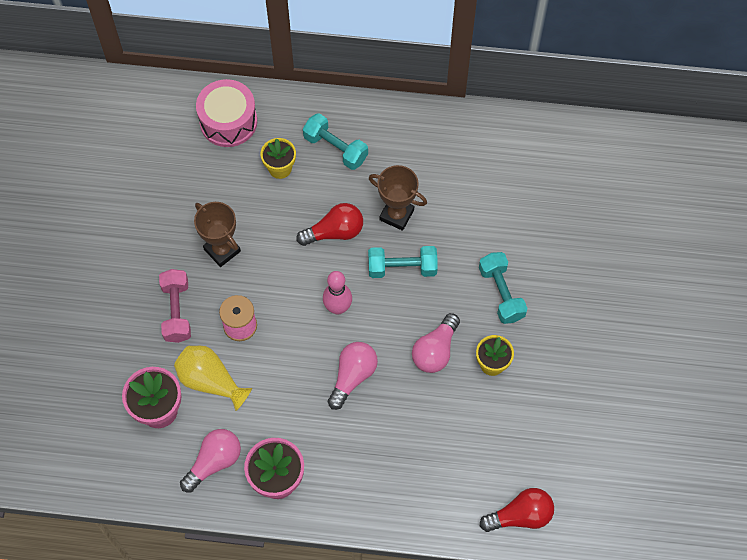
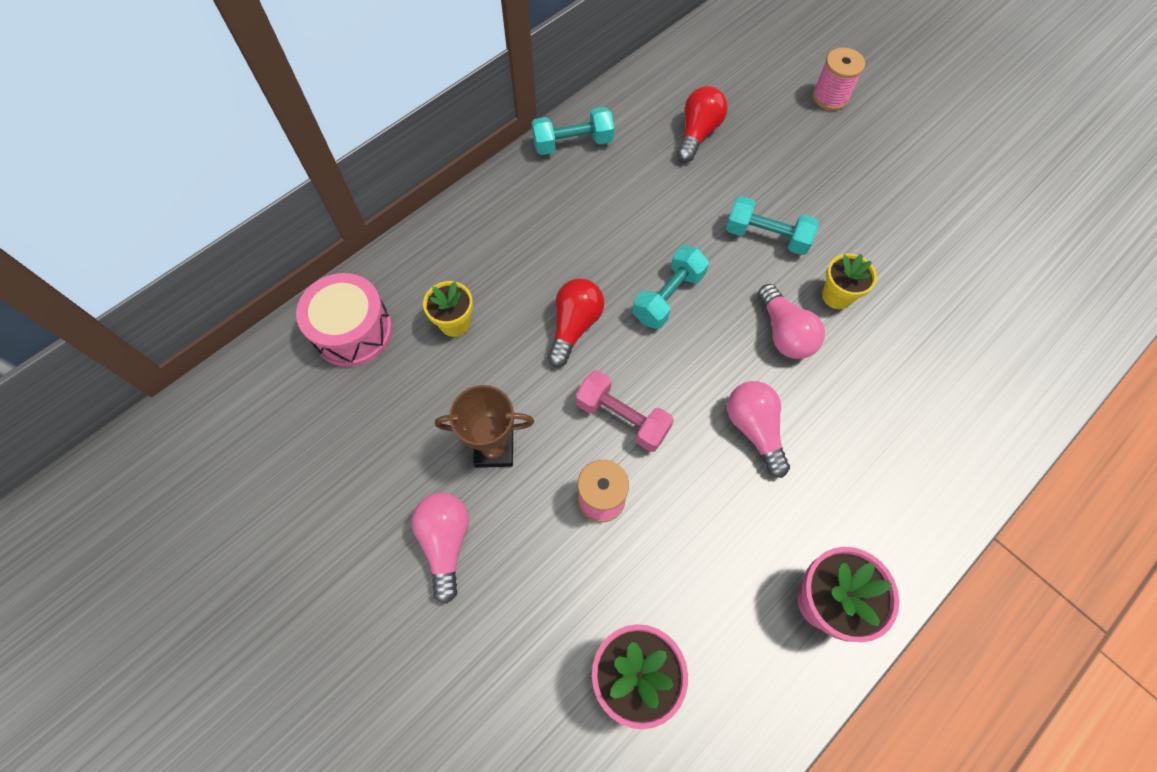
camera: 50 degrees left, 0 degrees up
(177, 311) = (524, 555): pink dumbbell -> pink dumbbell (622, 418)
(211, 381) = (643, 583): yellow vase -> none
(214, 462) = (751, 659): pink light bulb -> pink light bulb (446, 542)
(335, 148) = (483, 259): turquoise dumbbell -> turquoise dumbbell (572, 143)
(338, 308) = (662, 385): pink bowling pin -> none
(396, 215) = (606, 260): brown trophy -> none
(520, 516) = (1025, 389): red light bulb -> red light bulb (698, 133)
(665, 255) = (830, 97): none -> pink spool

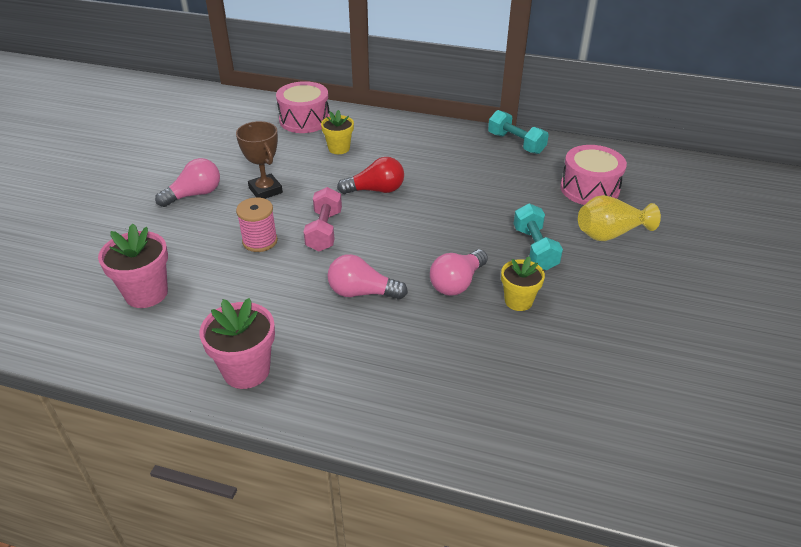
camera: 60 degrees right, 25 degrees down
(668, 296) = (435, 220): turquoise dumbbell -> none
(698, 133) = (589, 189): red light bulb -> pink drum
(754, 429) = (362, 292): pink light bulb -> pink light bulb turned 120 degrees counterclockwise
(778, 163) = (610, 234): none -> yellow vase
(830, 97) = (712, 240): pink spool -> none

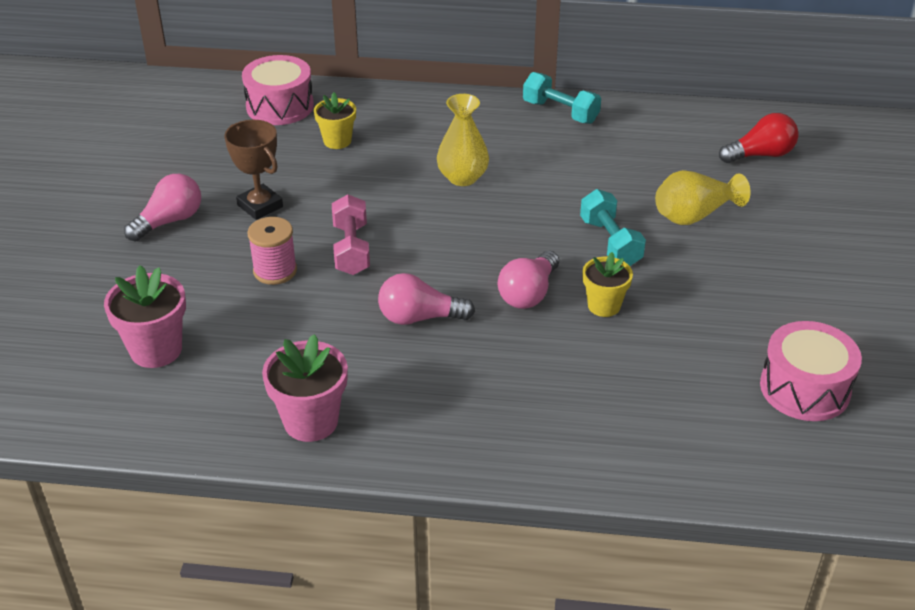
camera: 10 degrees left, 0 degrees up
(376, 190) = (400, 191): red light bulb -> red light bulb (760, 155)
(427, 185) = (462, 177): none -> yellow vase
(589, 189) = (661, 162): pink drum -> pink drum (804, 388)

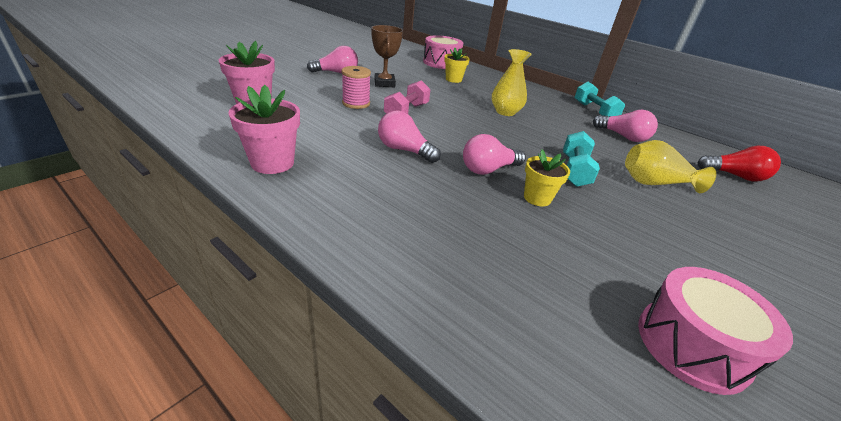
camera: 30 degrees right, 5 degrees down
(621, 148) = (623, 137): none -> pink light bulb

